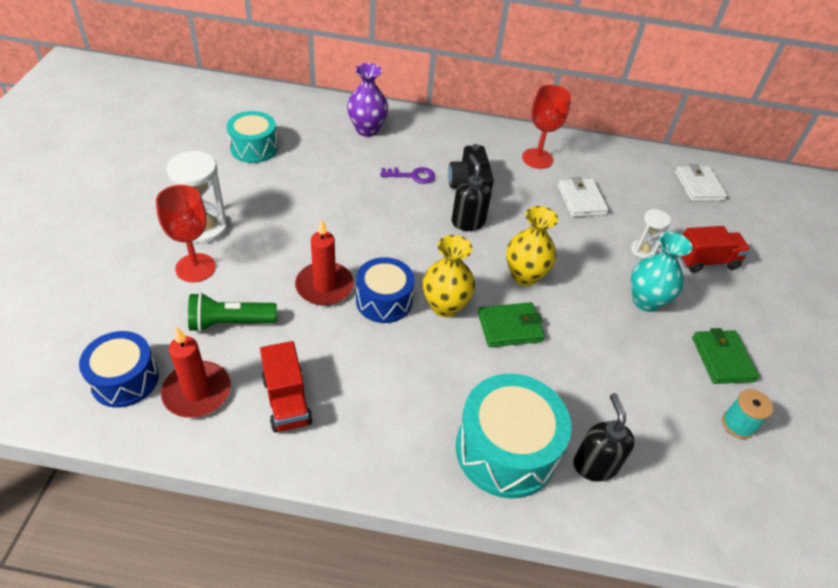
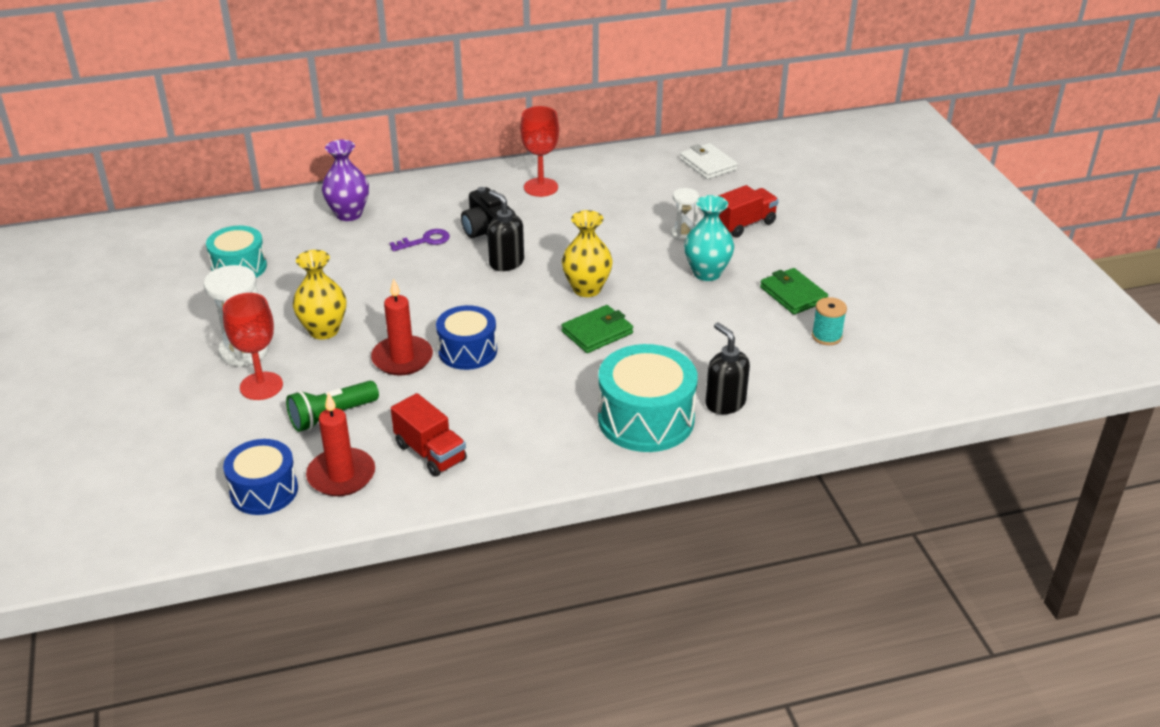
camera: 20 degrees left, 10 degrees down
(445, 306) = (528, 336): yellow vase -> yellow vase (324, 330)
(581, 200) = (604, 210): white wallet -> none

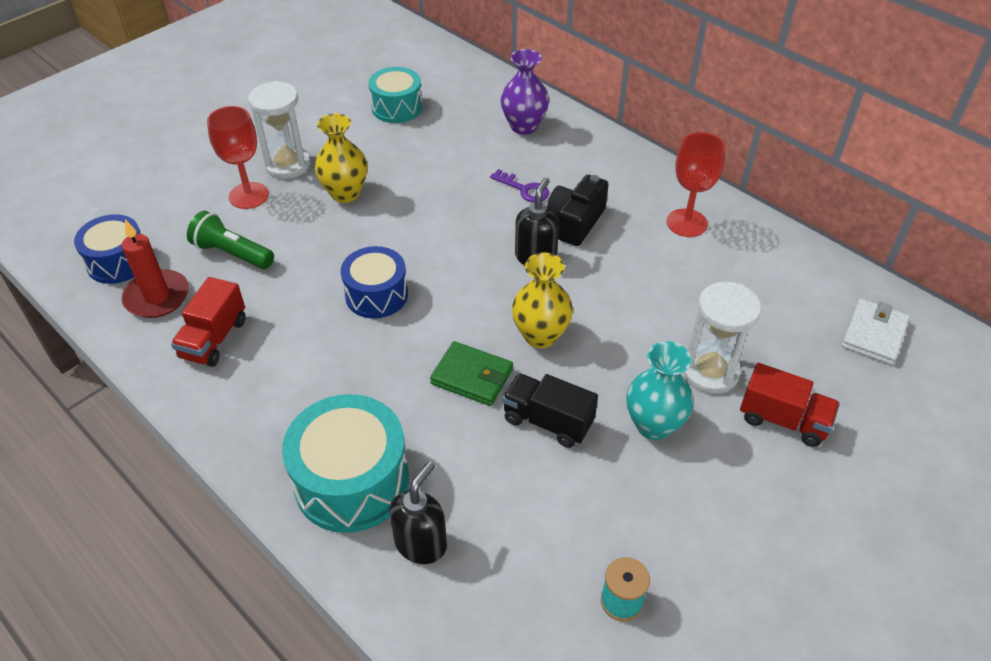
camera: 60 degrees right, 10 degrees up
(402, 358) = (337, 258): red candle -> none
(667, 314) = (548, 421): none -> black truck
(683, 234) = (710, 372): white hourglass -> white hourglass, size x1.69
(793, 294) = (680, 529): green wallet -> none

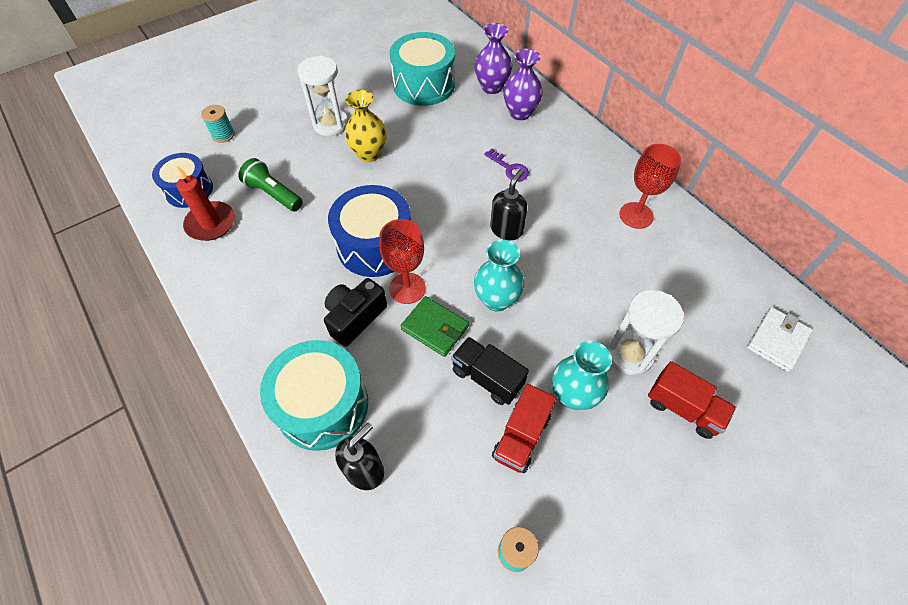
camera: 10 degrees right, 10 degrees up
(148, 193) = (223, 135): none -> turquoise spool
(214, 339) = (245, 265): red truck -> red truck (521, 436)
(249, 195) = (296, 147): red goblet -> red goblet (407, 288)
(376, 295) = (375, 245): blue drum -> blue drum, size x1.54
(397, 107) = (424, 85): turquoise drum -> turquoise drum, size x1.54
(482, 101) = (491, 87): none -> purple vase
(540, 335) = (496, 300): yellow vase -> turquoise vase
(575, 222) = (544, 202): black camera -> black camera (355, 318)

